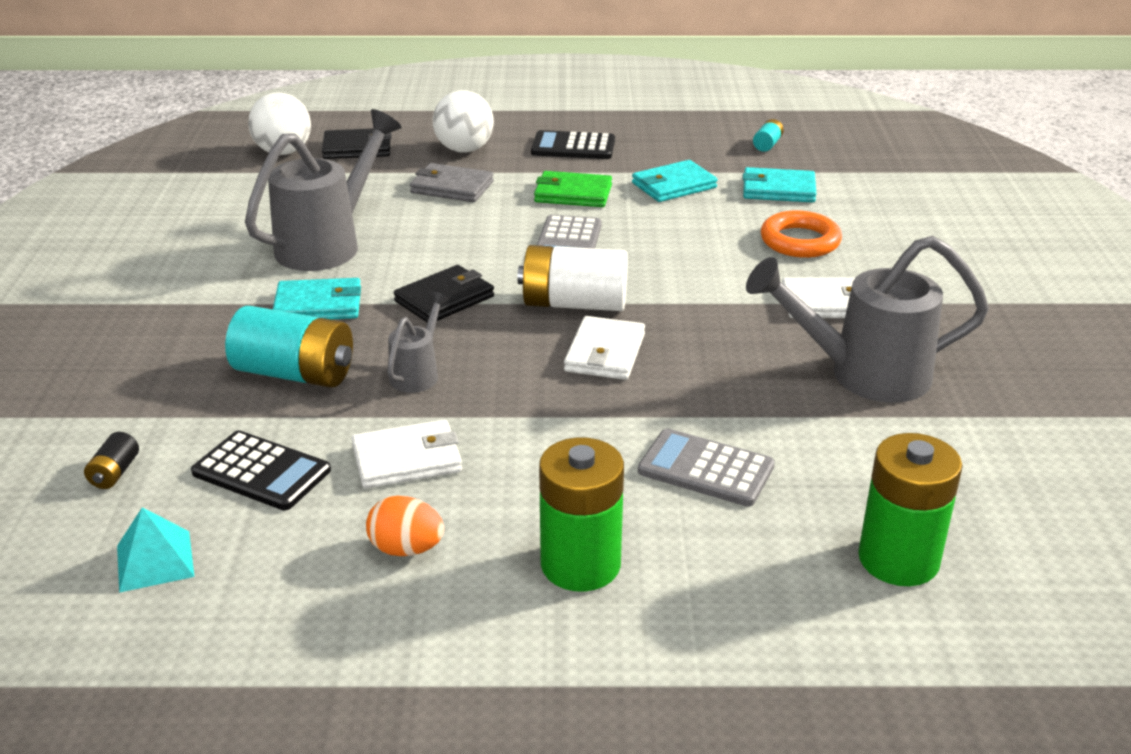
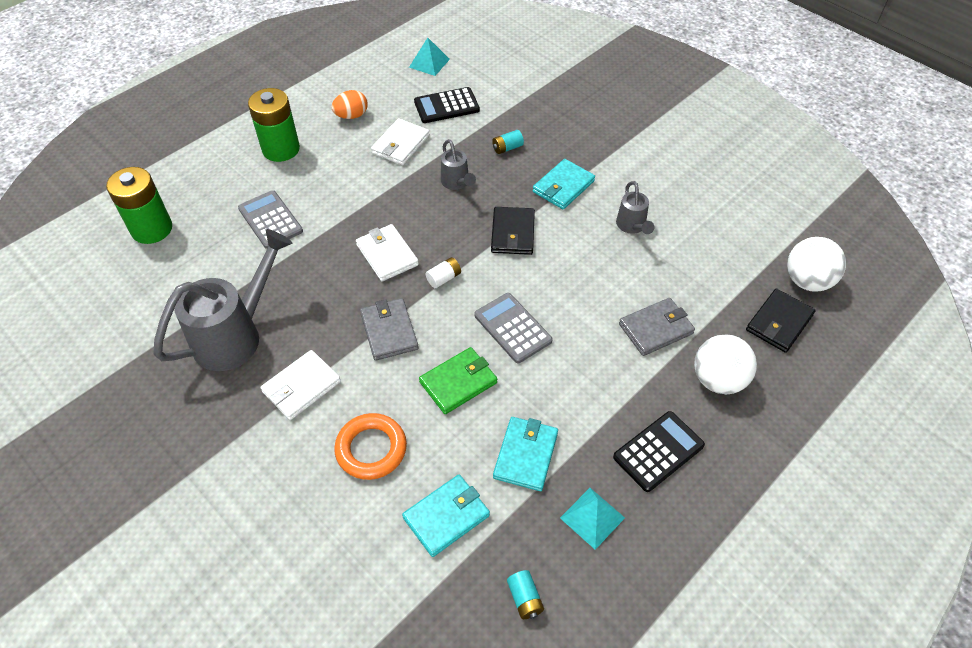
camera: 135 degrees right, 20 degrees up
(115, 473) = (496, 74): black battery -> none
(295, 373) = (507, 148): turquoise battery -> turquoise battery, size x0.44
(328, 244) = (632, 227): grey watering can -> grey watering can, size x0.50
(573, 194) = (577, 385): green wallet -> green wallet (458, 382)
(574, 304) = (444, 278): white battery -> white battery, size x0.44
(670, 147) = (592, 518): none -> turquoise pyramid
(688, 296) = (389, 331): none -> grey wallet
(705, 469) = (270, 220): grey calculator -> grey calculator turned 105 degrees counterclockwise

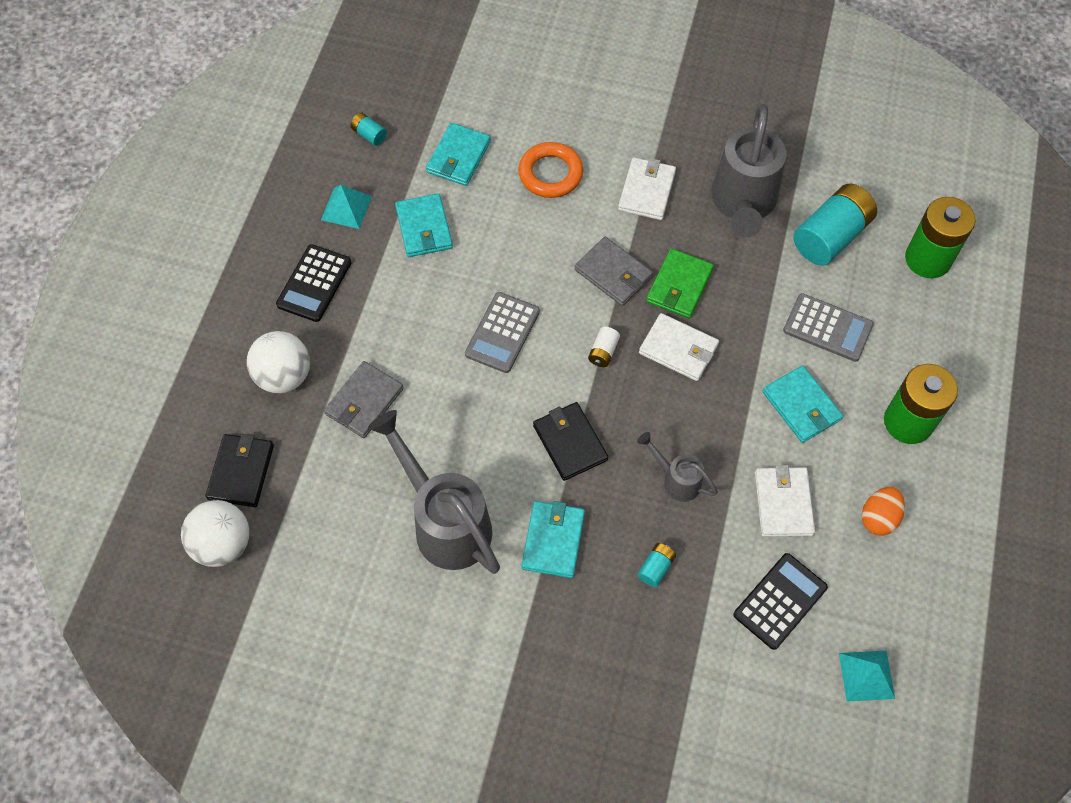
camera: 150 degrees right, 10 degrees up
(198, 277) = (830, 236): none -> turquoise battery
(337, 185) = (801, 406): none -> turquoise wallet
(458, 382) = (518, 258): green wallet -> green wallet (679, 286)
(512, 328) = (502, 333): grey calculator -> grey calculator turned 90 degrees clockwise
(632, 227) = (444, 521): grey watering can -> grey watering can, size x2.00

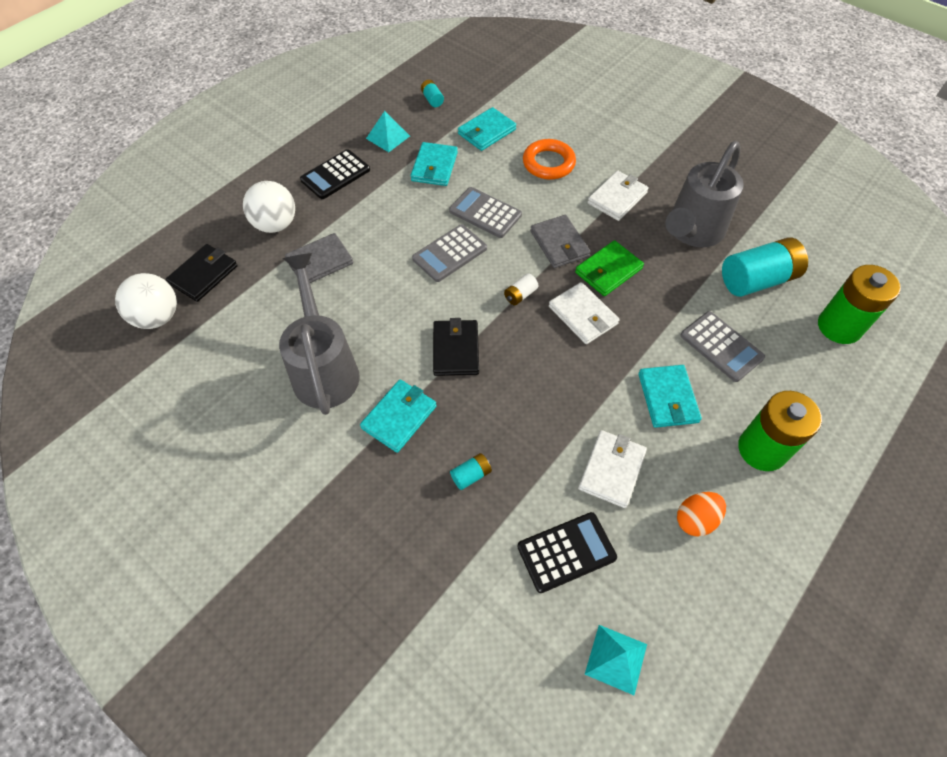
camera: 25 degrees right, 5 degrees down
(514, 266) = (485, 213): none -> grey calculator
(676, 479) = (527, 412): grey watering can -> none

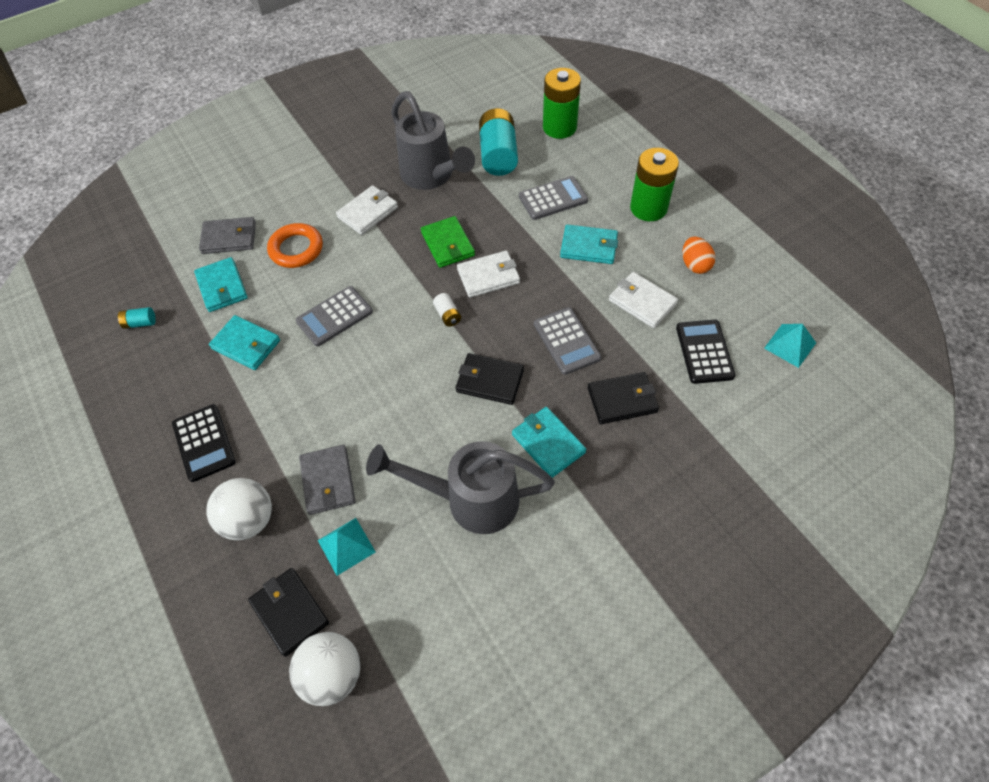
camera: 70 degrees left, 0 degrees up
(388, 137) = (174, 378): turquoise pyramid -> turquoise pyramid (346, 546)
(450, 253) = (372, 359): grey calculator -> grey calculator (566, 341)
(471, 475) = (622, 400): turquoise battery -> black wallet
(559, 244) = (401, 270): grey wallet -> grey wallet (229, 238)
(617, 198) = (368, 212): white wallet -> white wallet turned 75 degrees clockwise

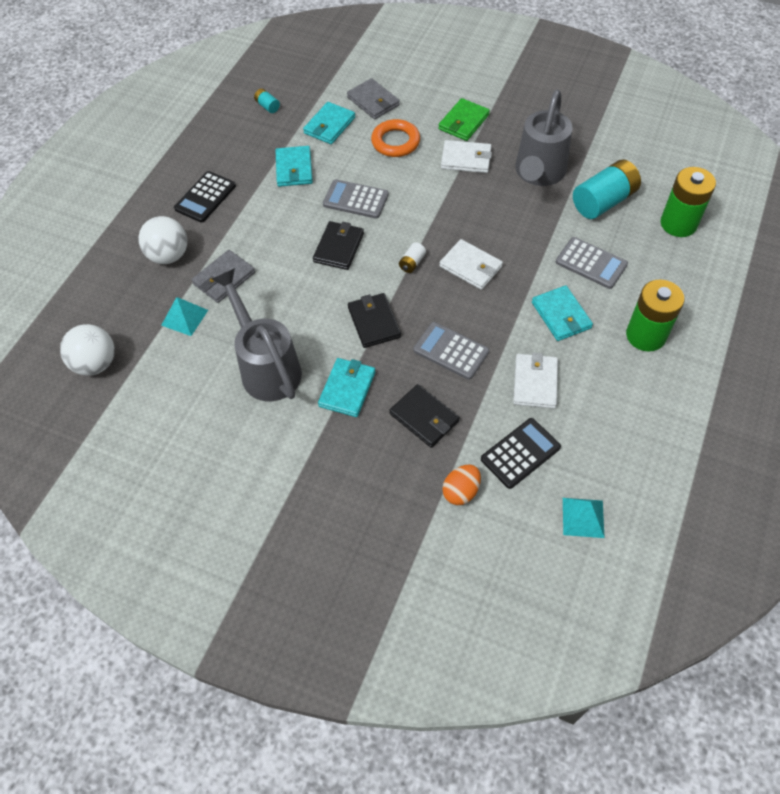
camera: 55 degrees right, 0 degrees up
(289, 612) = (121, 316): black wallet -> black wallet (339, 247)
(448, 244) = (479, 224): green wallet -> green wallet (463, 122)
(566, 341) = (451, 351): grey calculator -> grey calculator turned 90 degrees clockwise
(695, 265) = (611, 401): orange egg -> orange egg (461, 491)

